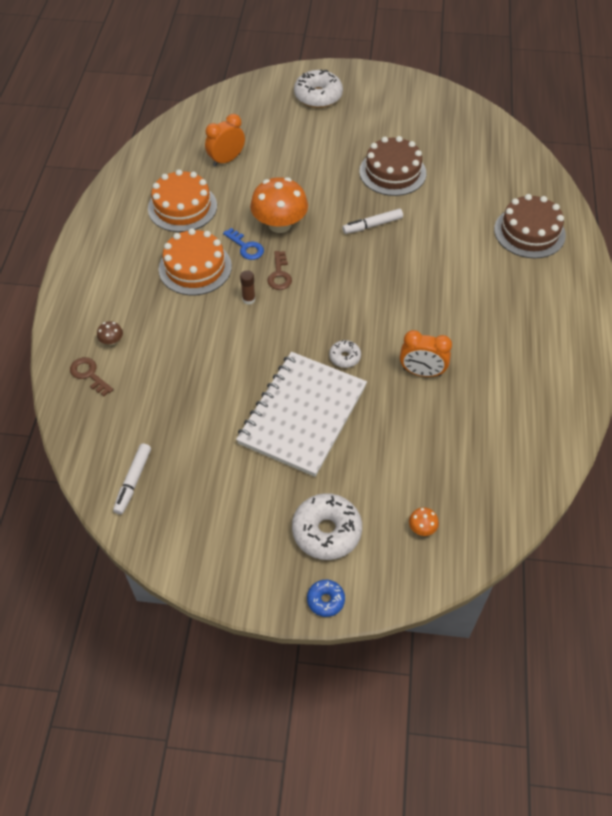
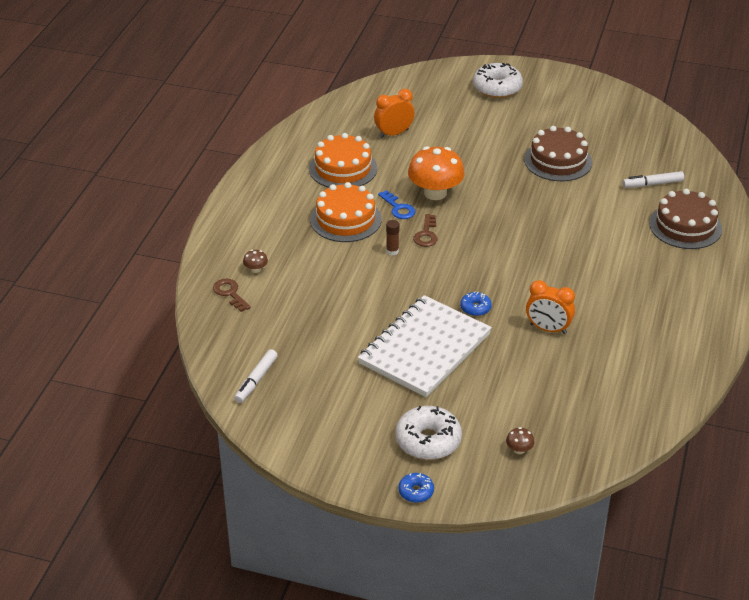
camera: 10 degrees right, 15 degrees down
(345, 357) = (475, 308): white donut -> blue donut
(372, 225) = (527, 203): white marker -> white marker (652, 184)
(422, 528) = (519, 450): orange mushroom -> brown mushroom

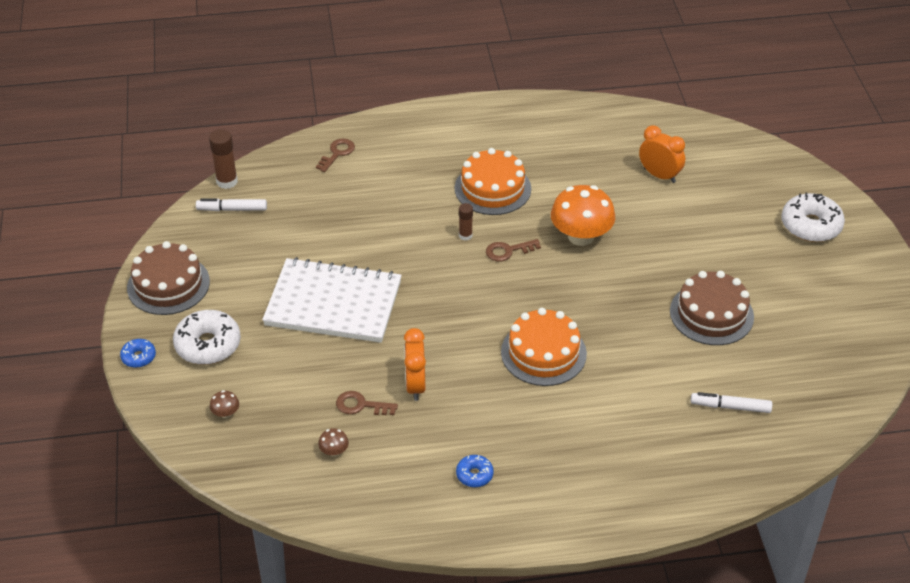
camera: 65 degrees right, 5 degrees up
(213, 374) = (227, 181): none -> brown glue stick
(256, 269) = (380, 157): brown mushroom -> brown mushroom (334, 451)
(343, 168) = (572, 160): orange cake -> orange cake (543, 353)
(398, 208) = (536, 218): blue key -> none
(475, 308) = (415, 321): blue donut -> blue donut (474, 475)
(553, 365) = (361, 405): none -> brown key
(652, 184) = (730, 407): white marker -> white marker turned 45 degrees counterclockwise
(685, 226) = (670, 456): brown cake -> brown cake (168, 284)

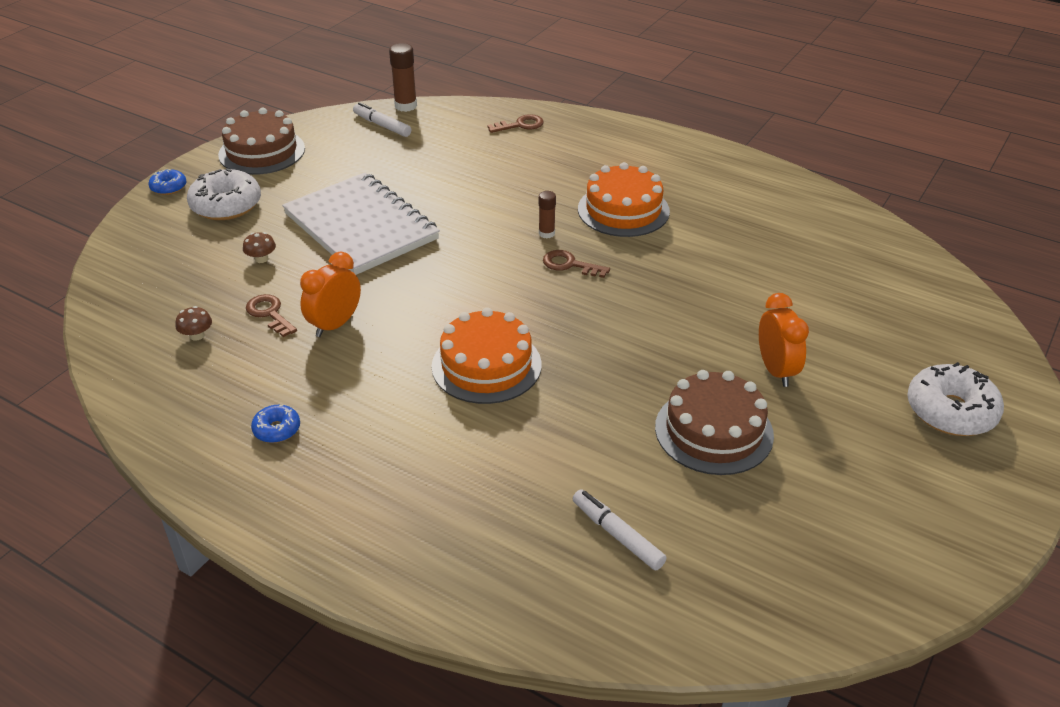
camera: 40 degrees right, 5 degrees down
(226, 413) = (165, 259): brown mushroom -> brown mushroom (261, 259)
(581, 236) = (659, 288): orange mushroom -> none
(659, 175) = (815, 278): orange clock -> orange clock (776, 370)

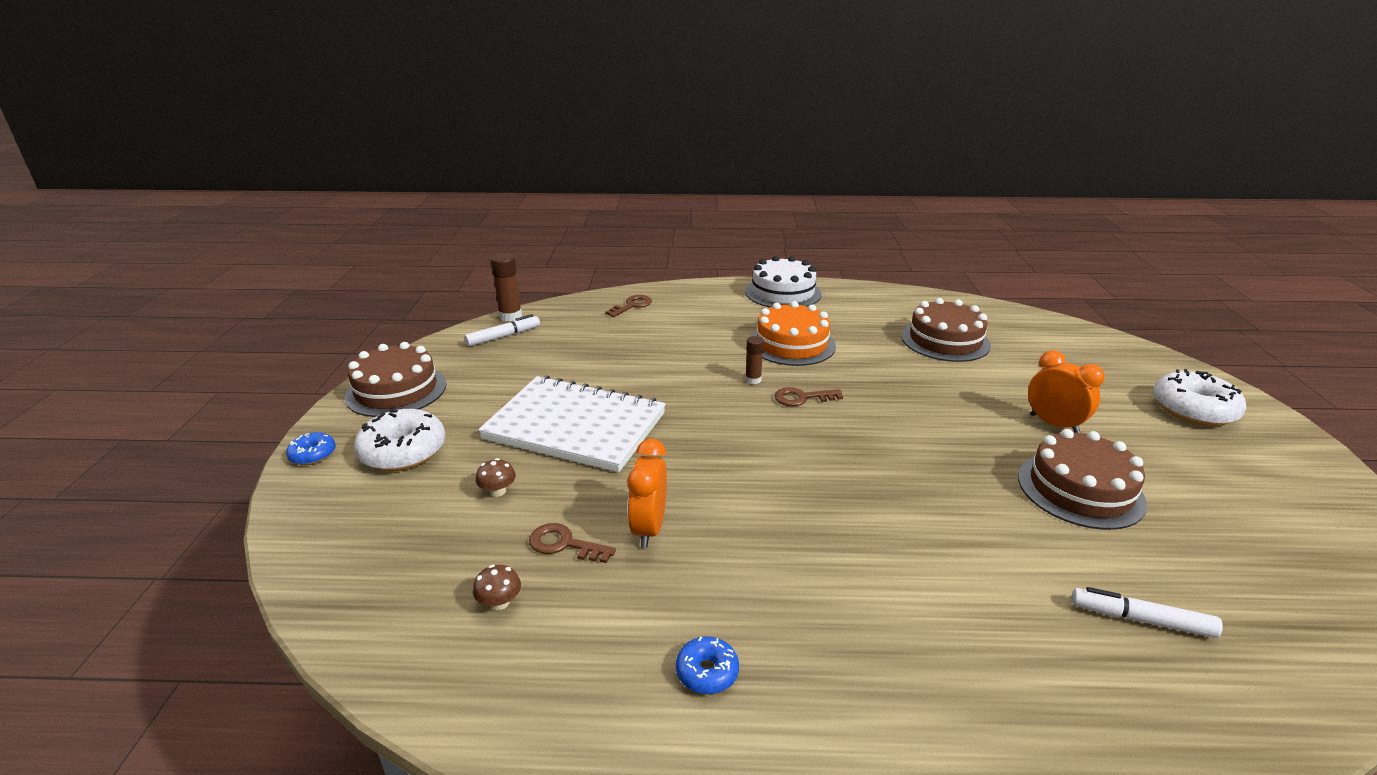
camera: 30 degrees left, 10 degrees down
(382, 125) = (503, 336): white marker -> white marker turned 135 degrees clockwise
(486, 365) = (838, 509): orange cake -> none
(681, 152) = (783, 293): none -> white cake
(784, 254) = (945, 340): none -> brown cake

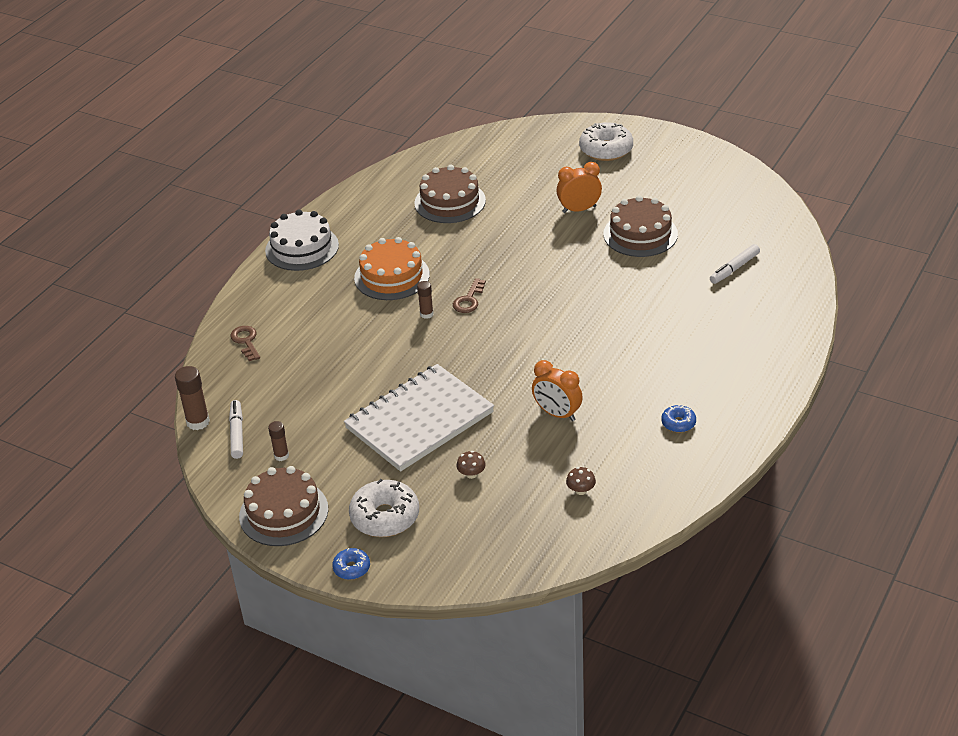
camera: 60 degrees left, 10 degrees up
(481, 365) = (281, 456): none -> brown glue stick
(564, 544) = (547, 453): brown key -> none

